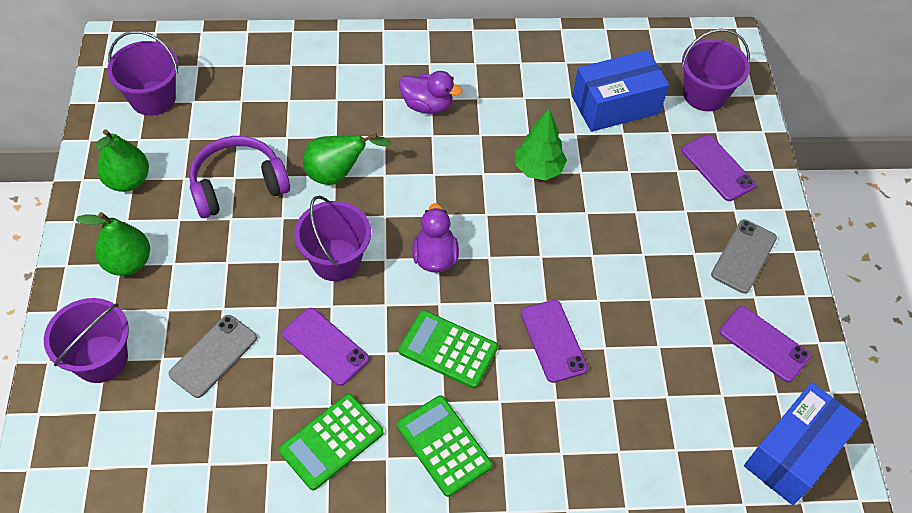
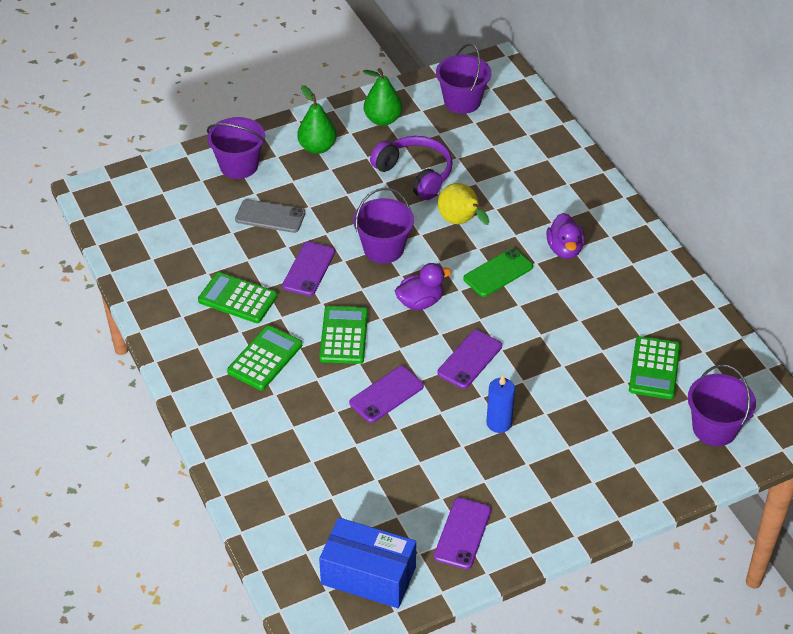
camera: 70 degrees right, 10 degrees down
(337, 174) = (461, 222): green pear -> yellow pear
(429, 172) = (498, 273): none -> green phone
(538, 169) = (546, 337): green tree -> none
(615, 105) = (654, 368): blue box -> green calculator
(633, 255) = (499, 423): none -> blue candle
(718, 168) = (633, 458): purple phone -> purple phone (470, 359)
(743, 256) = (545, 499): grey phone -> none

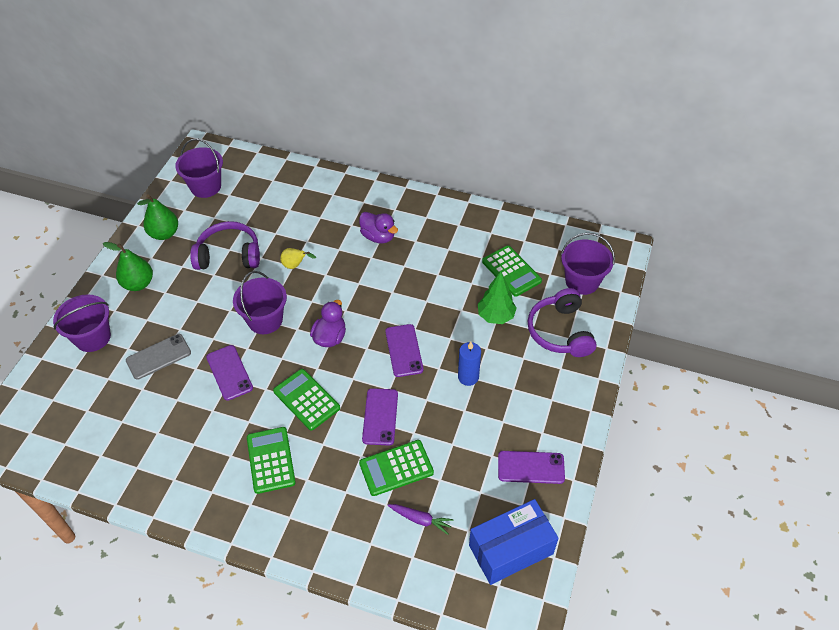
camera: 45 degrees left, 5 degrees up
(238, 298) = (201, 433): green calculator -> green calculator (396, 468)
(325, 494) = (420, 520): none -> purple carrot
(461, 222) = (295, 265): yellow pear -> yellow pear, size x0.61
(463, 533) = (531, 467): purple phone -> purple phone turned 60 degrees counterclockwise
(498, 273) = (356, 281): green phone -> none
(588, 394) = (496, 316): none -> green tree
(633, 453) = (560, 331): none -> purple headphones

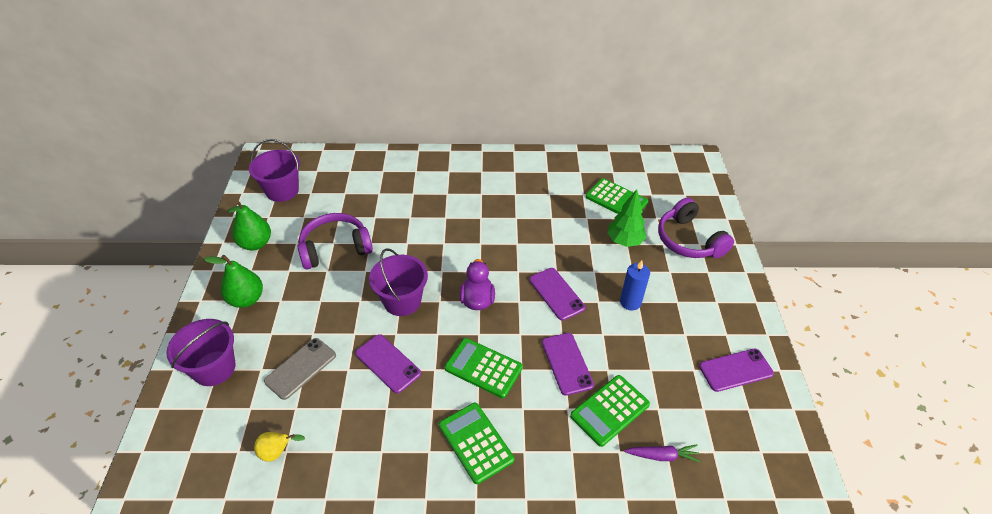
camera: 20 degrees left, 5 degrees down
(295, 265) = (409, 242): yellow pear -> yellow pear (277, 452)
(378, 237) = (478, 198): purple duck -> none
(511, 549) = (765, 457): blue box -> none
(582, 281) = (682, 194): purple bucket -> none

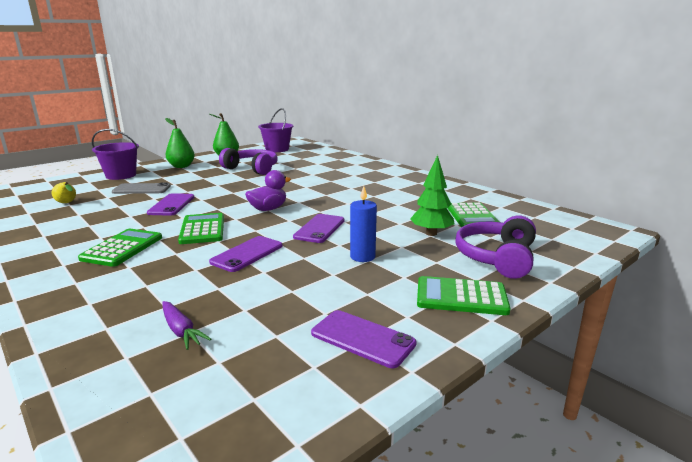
camera: 50 degrees right, 25 degrees down
(402, 301) = (233, 193): purple bucket -> none
(609, 410) = (214, 287): green calculator -> green calculator (461, 297)

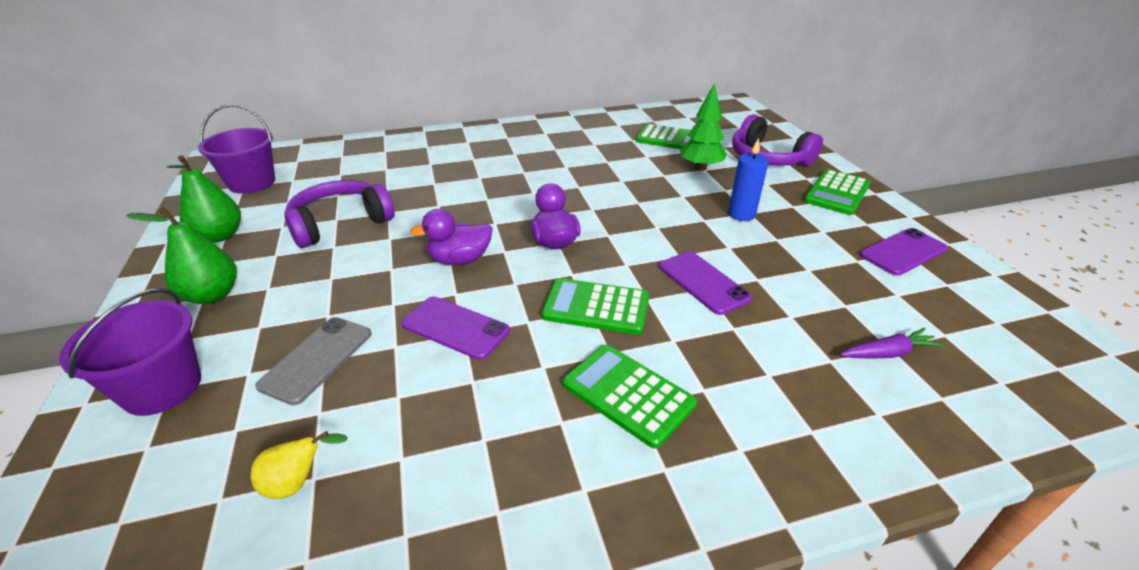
camera: 65 degrees left, 15 degrees up
(233, 194) = (460, 260): none -> purple duck
(319, 228) = (650, 221): purple phone -> none

